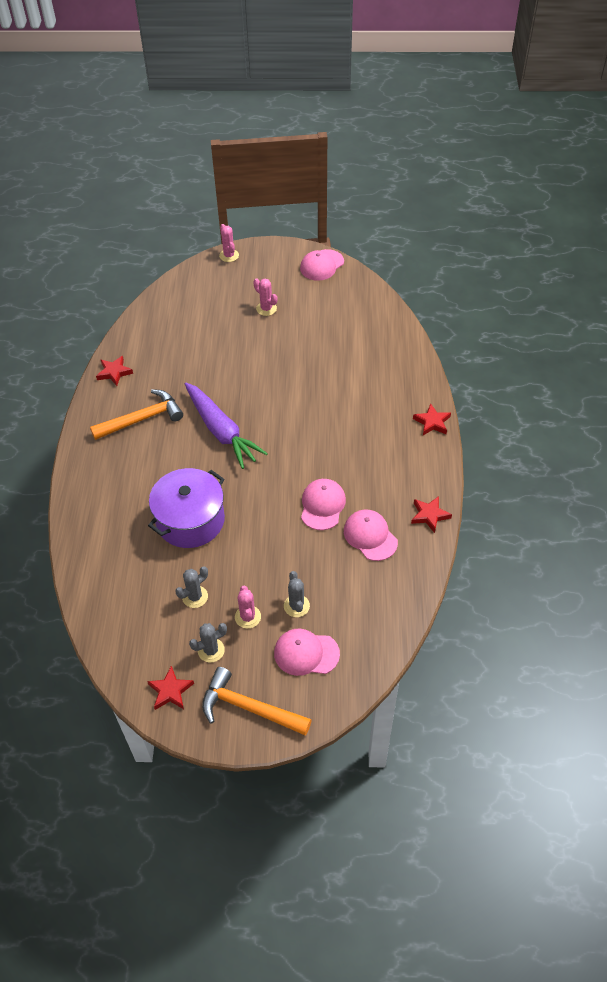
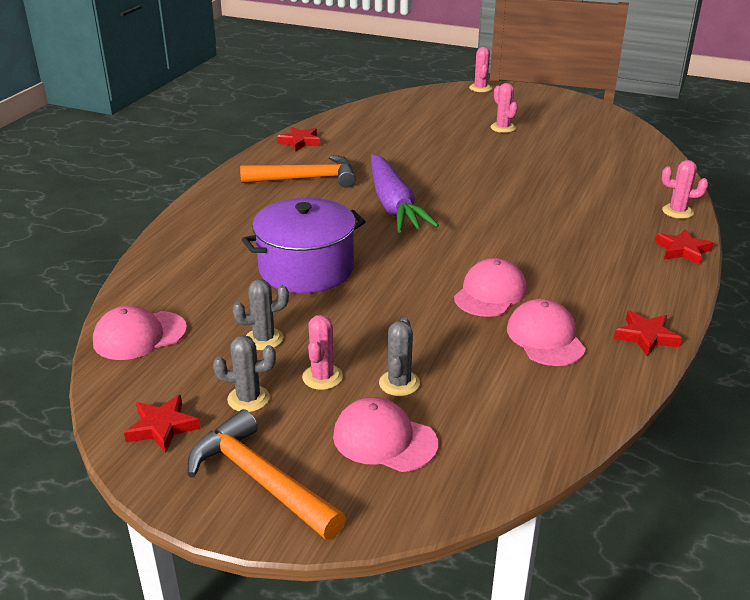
camera: 20 degrees right, 20 degrees down
(321, 265) = (586, 109): pink cap -> pink cap (139, 336)
(419, 379) = (677, 211): none -> pink cactus

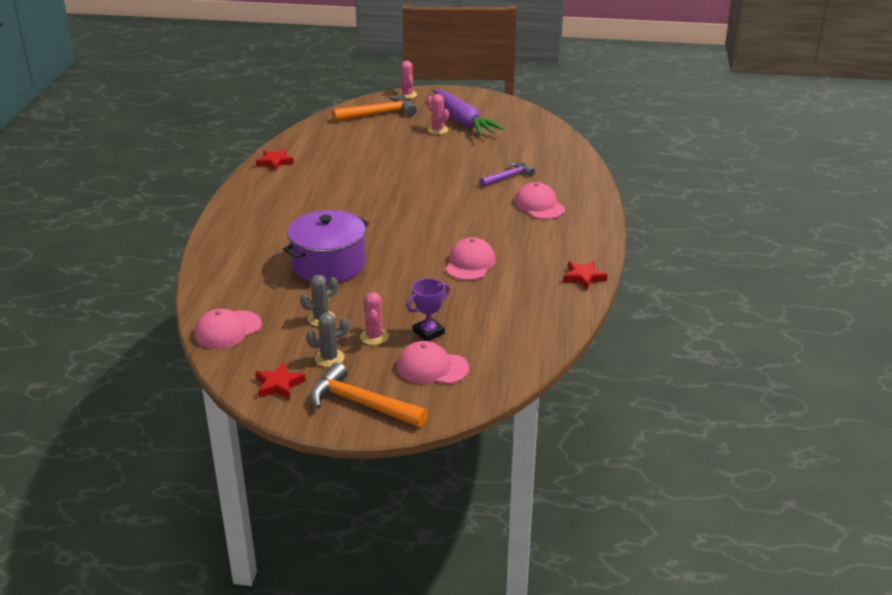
camera: 15 degrees left, 0 degrees up
(306, 179) = (295, 194): orange hammer -> orange hammer (379, 114)
(393, 205) = (374, 206): purple carrot -> purple carrot (462, 121)
(399, 383) = (428, 332): grey cactus -> purple trophy
(545, 337) = (517, 288): pink cap -> pink cap (539, 205)
(574, 190) = (508, 177): none -> purple hammer
(677, 211) = (587, 184): pink cactus -> none
(682, 250) = (596, 214): red star -> none

